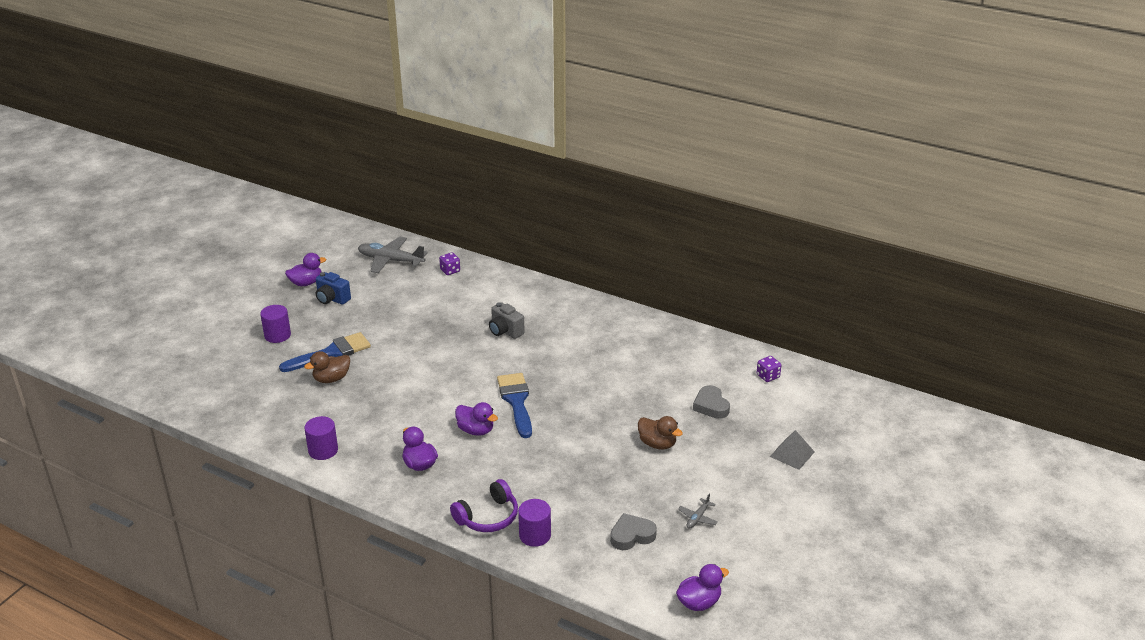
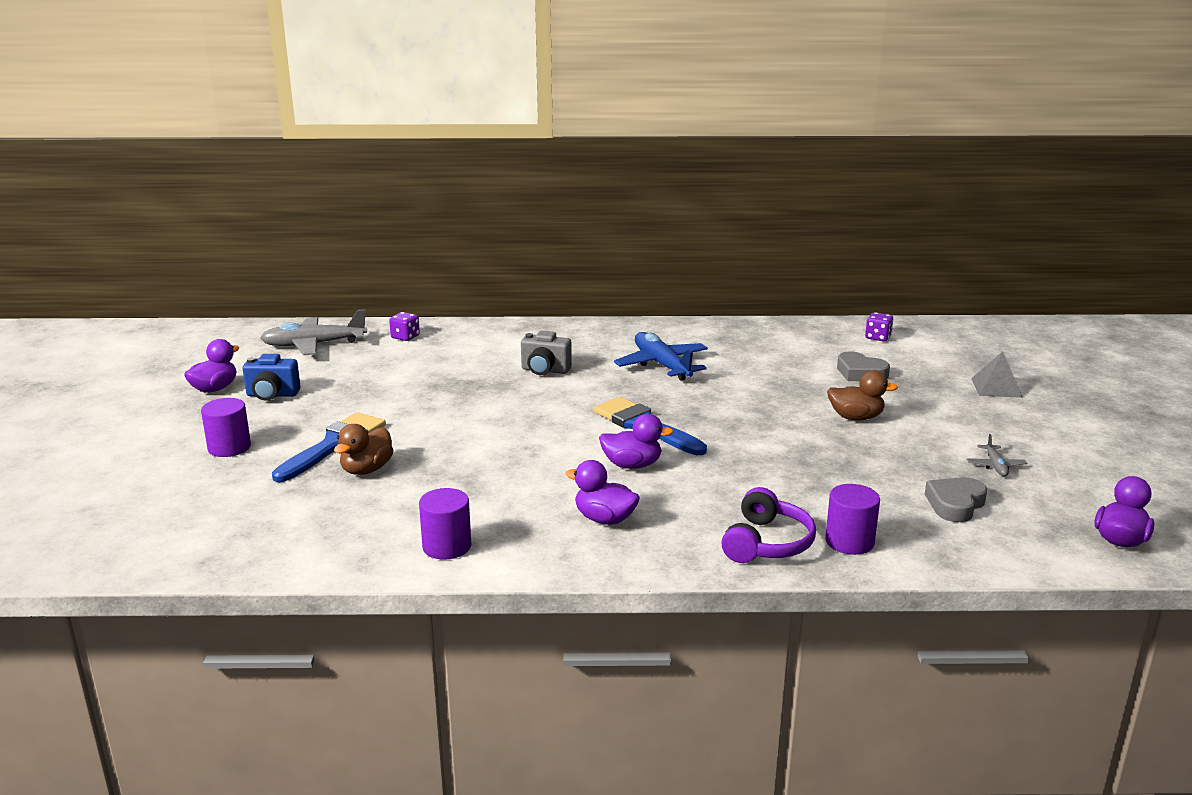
camera: 30 degrees left, 10 degrees down
(584, 352) = (662, 365): none -> blue plane

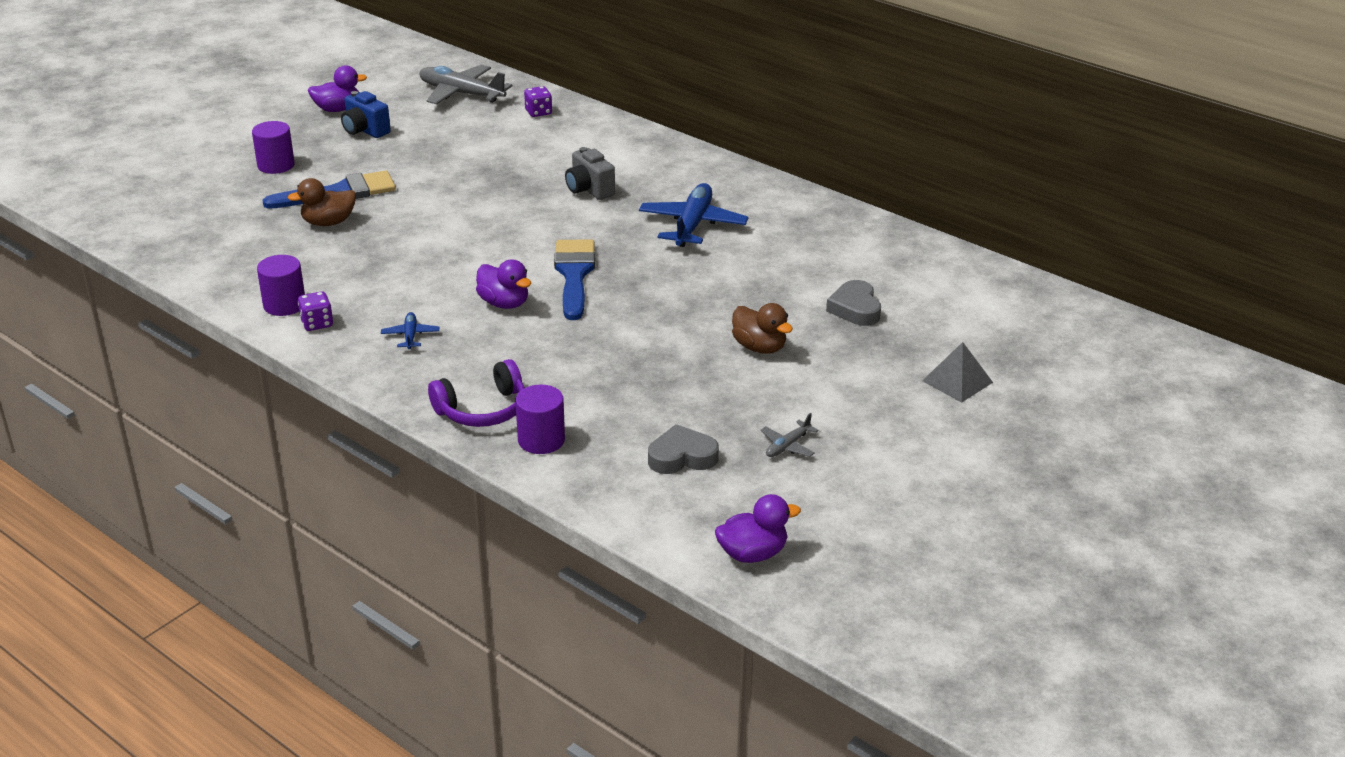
camera: 40 degrees right, 10 degrees up
(604, 519) = (410, 336): purple duck -> blue plane
(878, 337) = (952, 281): purple dice -> purple dice (317, 323)

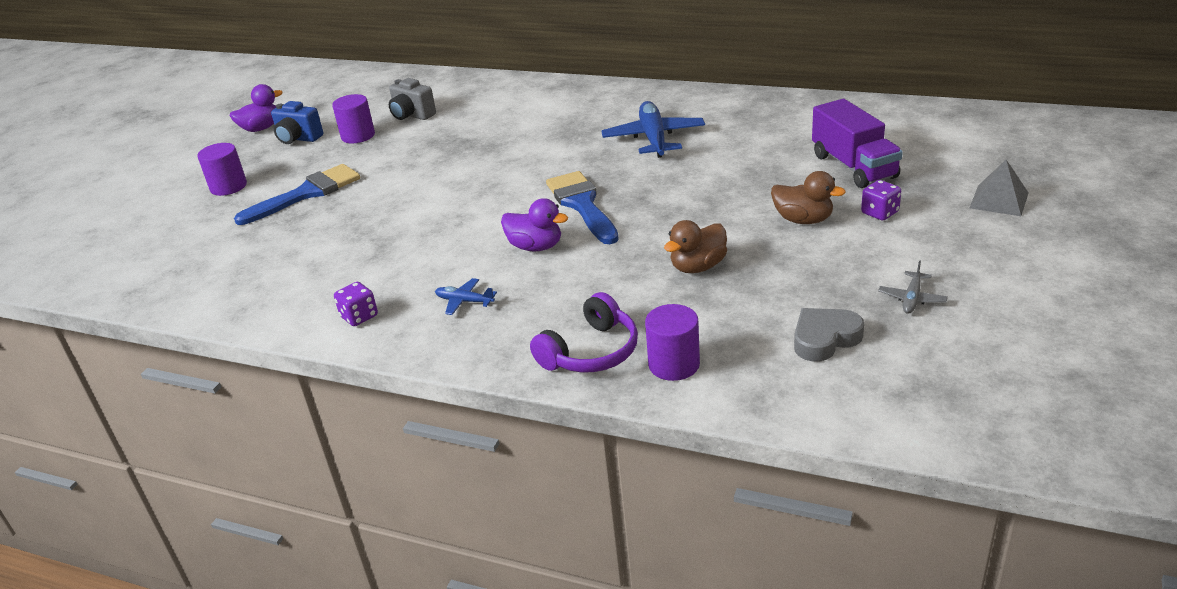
camera: 15 degrees left, 0 degrees up
(284, 305) = (313, 308): purple cylinder -> purple cylinder (358, 136)
(328, 222) = (312, 222): brown duck -> brown duck (698, 267)
(410, 336) = (464, 301): blue plane -> blue plane turned 45 degrees counterclockwise
(461, 94) = (368, 91): grey plane -> none
(538, 112) = (448, 88): purple dice -> purple dice (880, 213)
(589, 190) = (540, 134): grey camera -> grey camera (412, 115)
(752, 554) = (982, 415): purple duck -> none
(855, 309) = (854, 166): grey heart -> purple truck

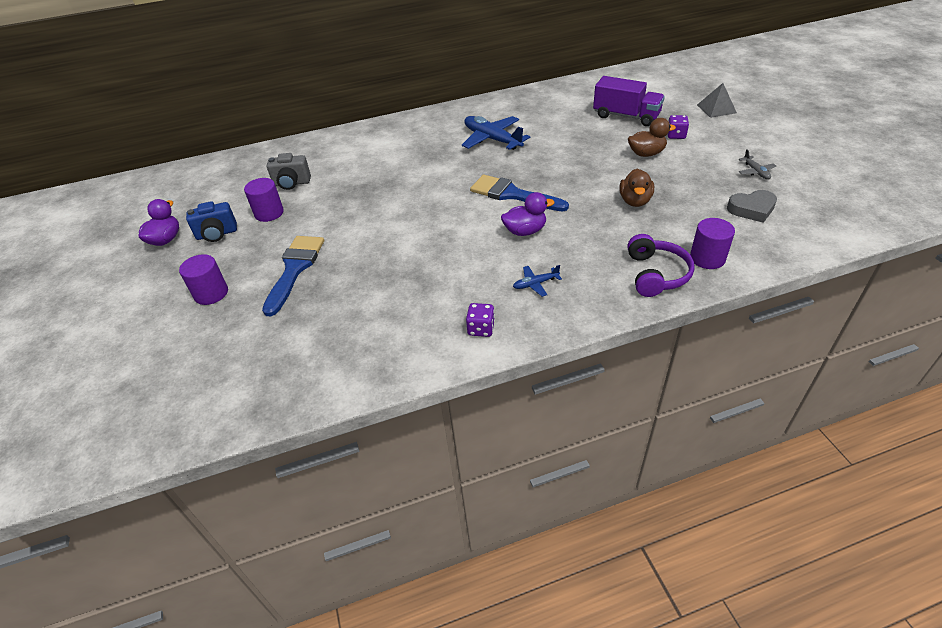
camera: 40 degrees left, 10 degrees up
(824, 339) = (751, 209): grey heart -> grey heart turned 120 degrees counterclockwise

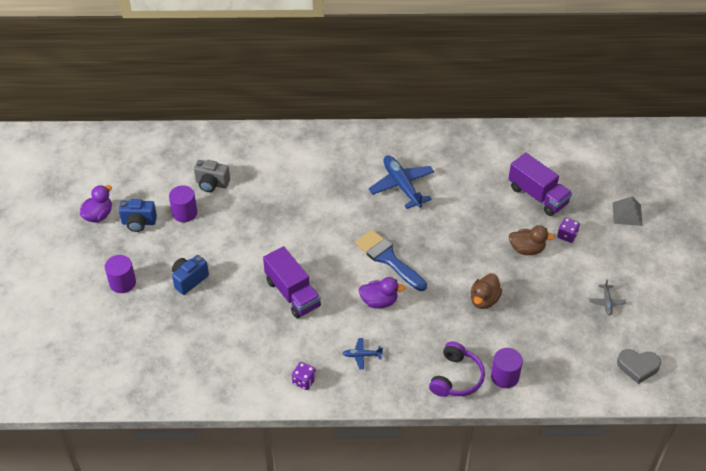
camera: 15 degrees right, 5 degrees up
(295, 269) = (189, 280): blue brush -> blue camera
(424, 249) = (292, 293): none -> purple truck
(751, 209) = (573, 341): grey heart -> grey heart (638, 367)

